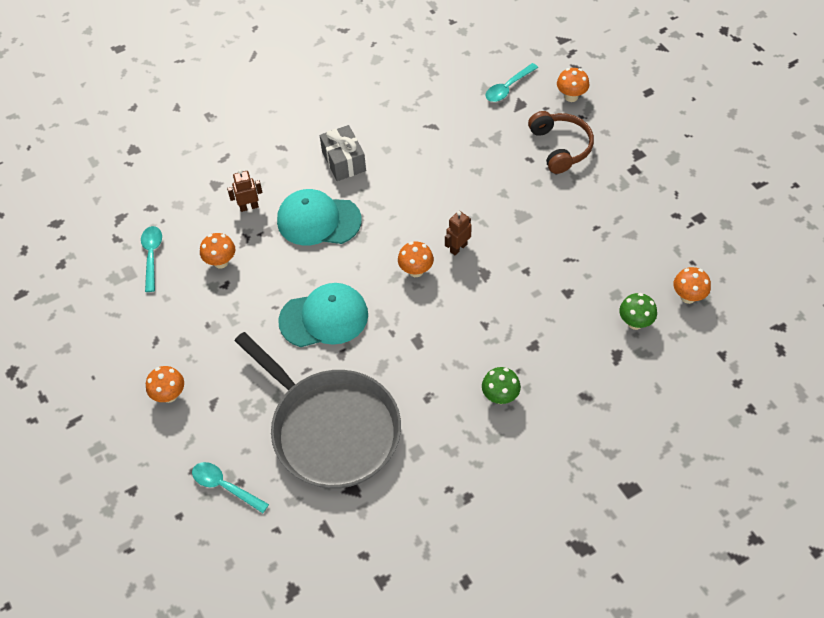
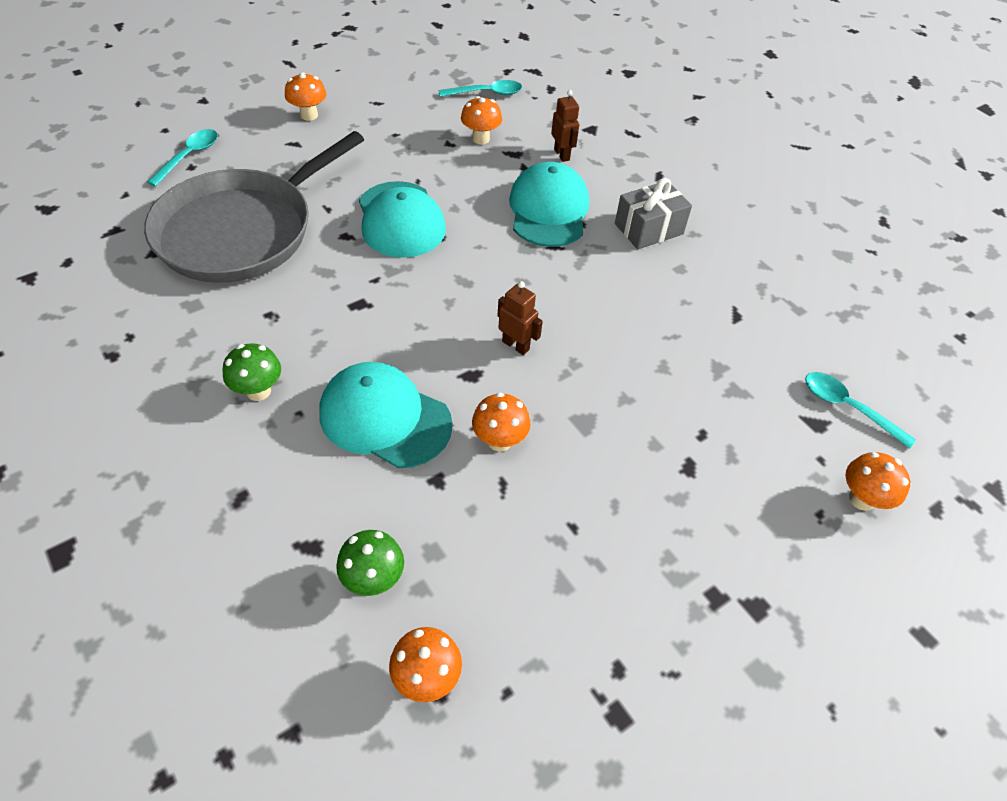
camera: 80 degrees right, 5 degrees down
(416, 270) = (474, 301): orange mushroom -> orange mushroom (499, 441)
(521, 321) = (385, 418): none -> turquoise cap
(560, 147) = (739, 479): brown headphones -> none

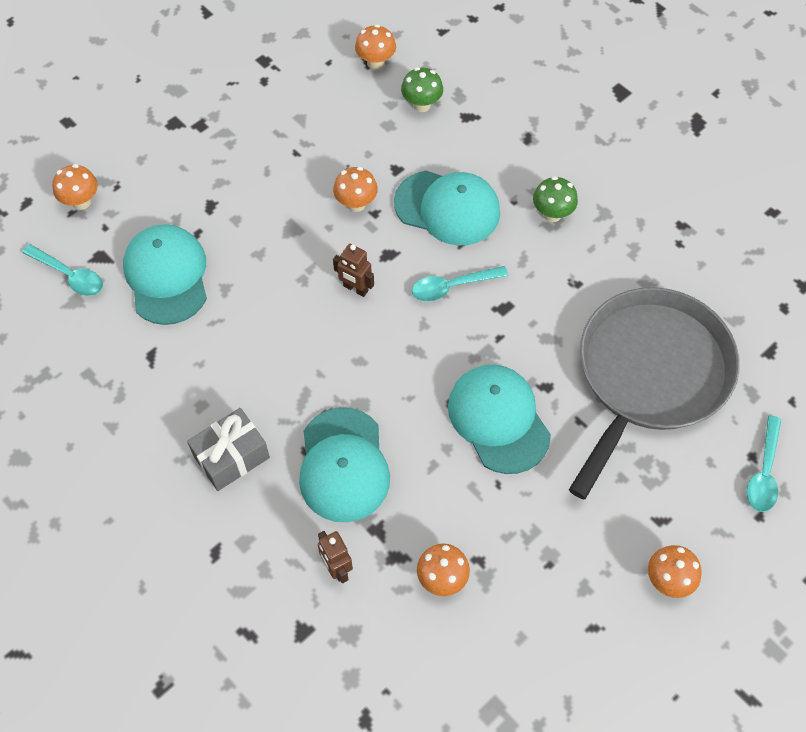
camera: 175 degrees right, 10 degrees up
(486, 93) = (454, 684): turquoise spoon -> turquoise spoon (452, 286)
(732, 390) = (167, 276): none -> turquoise cap

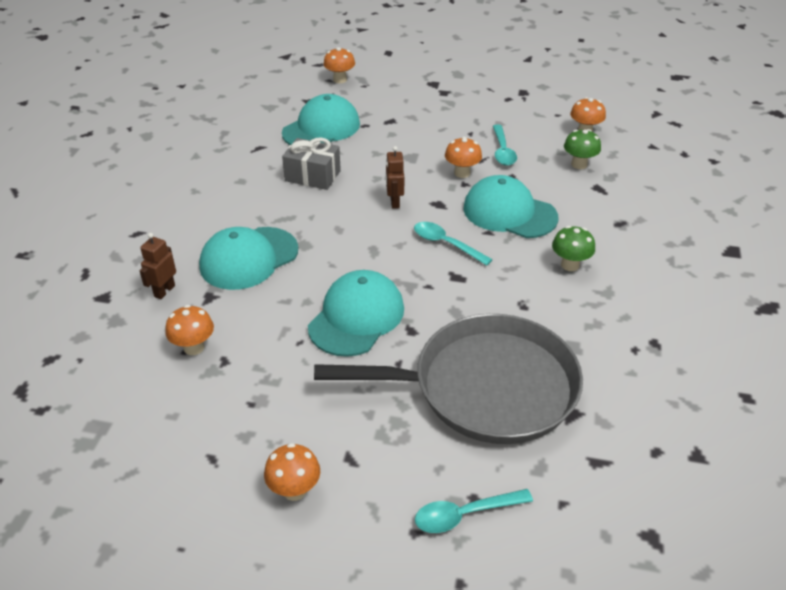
camera: 55 degrees right, 20 degrees down
(69, 275) = (285, 98): turquoise spoon -> turquoise spoon (502, 151)
(231, 457) = (213, 209): grey gift -> grey gift (312, 176)
(447, 208) = (509, 213): turquoise cap -> turquoise cap turned 135 degrees clockwise

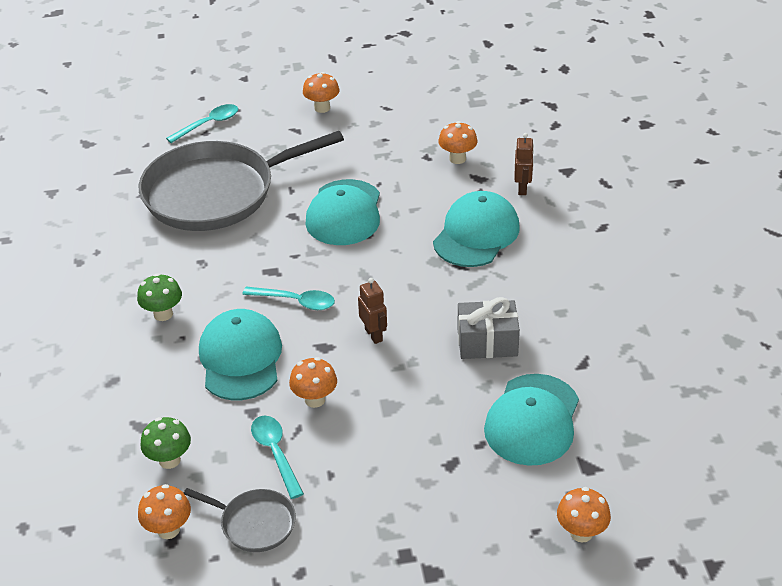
camera: 160 degrees right, 0 degrees up
(509, 213) = (240, 358): turquoise cap -> turquoise cap turned 105 degrees counterclockwise
(528, 123) = (254, 523): none -> grey pan

